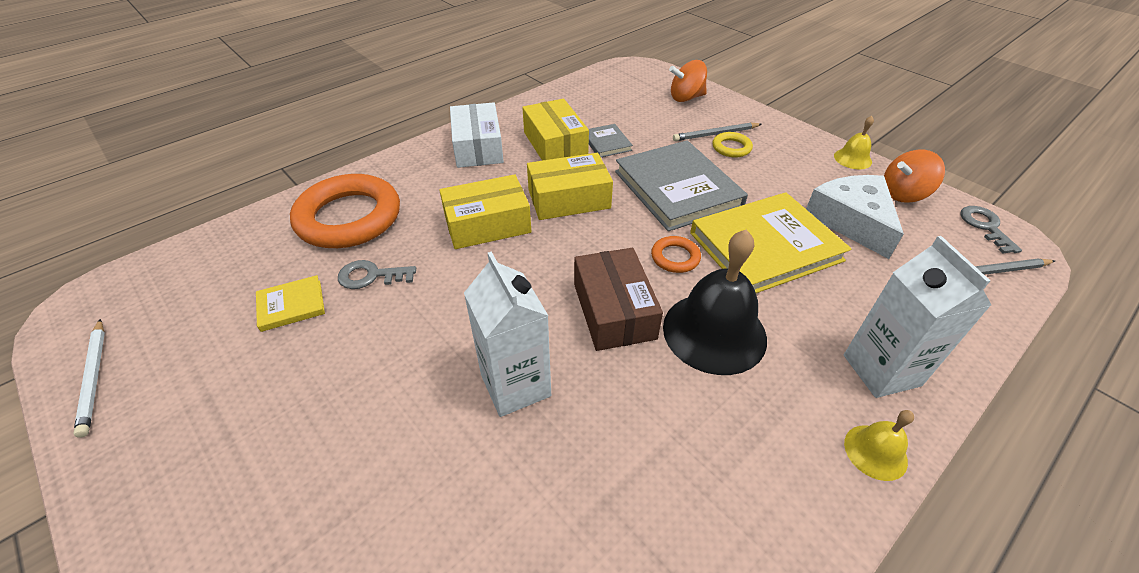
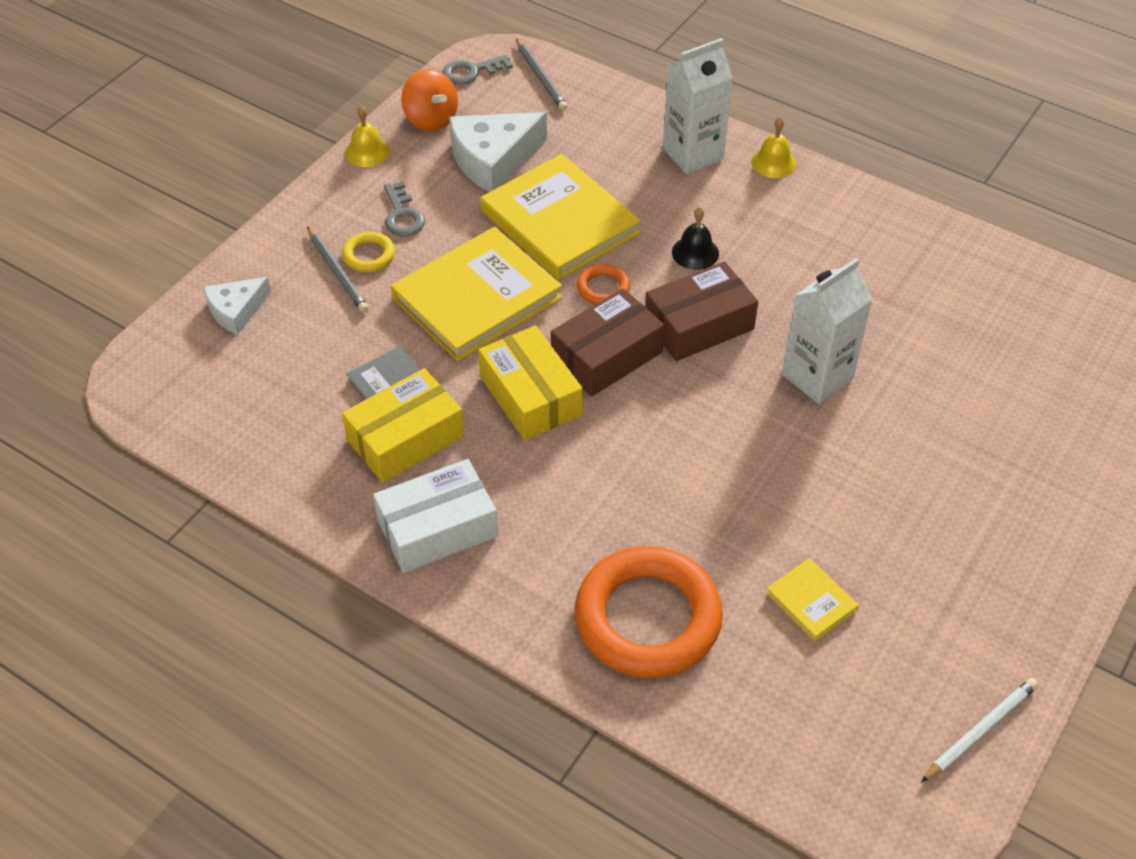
camera: 105 degrees left, 5 degrees up
(371, 276) = (737, 545): grey key -> grey key (402, 215)
(487, 224) = (607, 463): yellow box -> none
(595, 244) = (606, 356): none -> brown box
(677, 188) = (476, 298): grey book -> yellow book
(686, 98) = (236, 311): orange spinning top -> white cheese
(714, 332) = (695, 253): black bell -> black bell, size x0.49

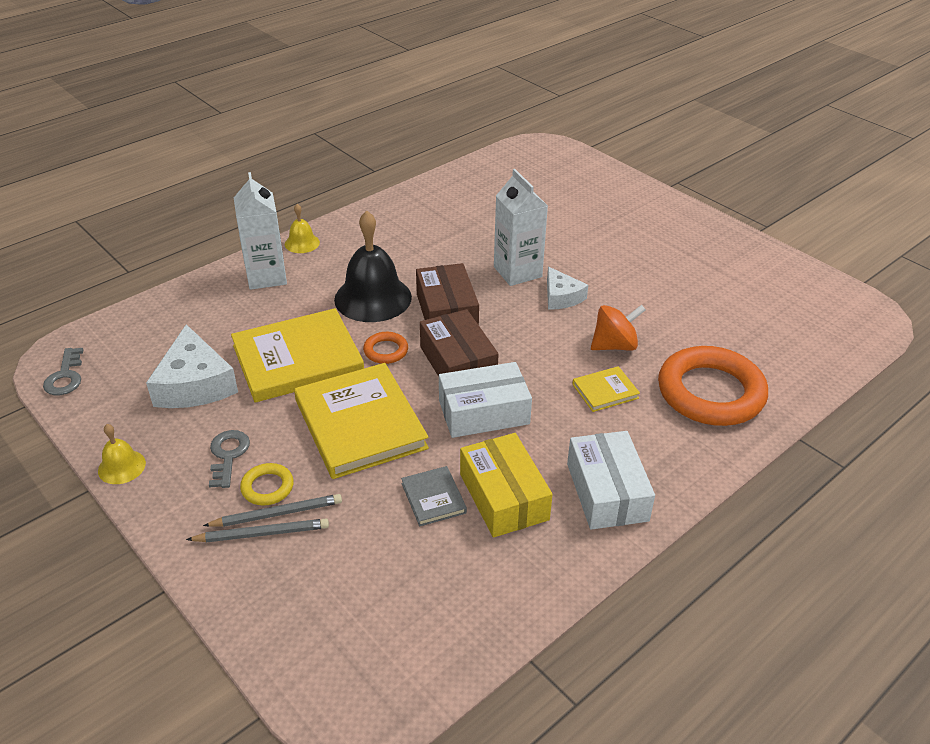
camera: 75 degrees left, 10 degrees down
(236, 311) = (288, 603): white cheese -> white cheese (561, 297)
(402, 215) = (228, 455): grey key -> grey key turned 90 degrees counterclockwise
(431, 119) = (110, 414): orange spinning top -> orange spinning top (614, 345)
(530, 396) = (484, 412): yellow box -> white box
(540, 77) = (110, 336): grey pencil -> grey pencil (262, 534)
(695, 253) = (373, 298): black bell -> black bell, size x2.05
(811, 601) = (705, 318): yellow book -> yellow book (605, 391)
(980, 731) = (804, 278): white pencil -> none

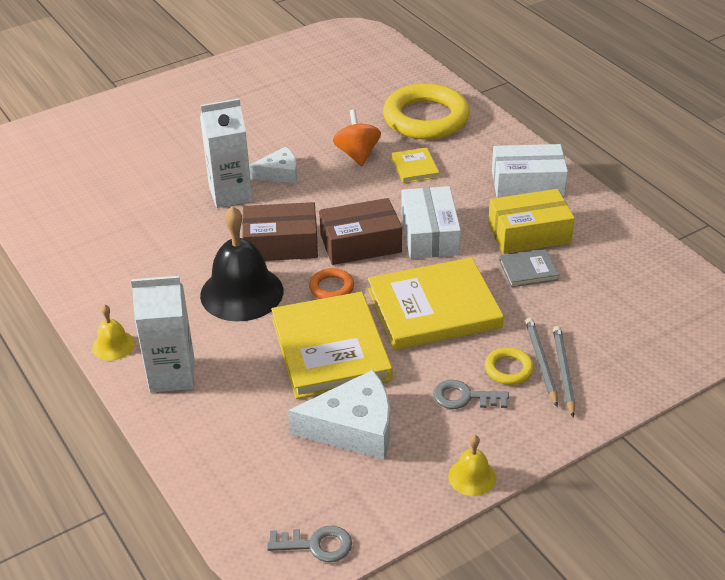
camera: 80 degrees left, 0 degrees up
(710, 392) = (426, 118): orange ring -> yellow ring

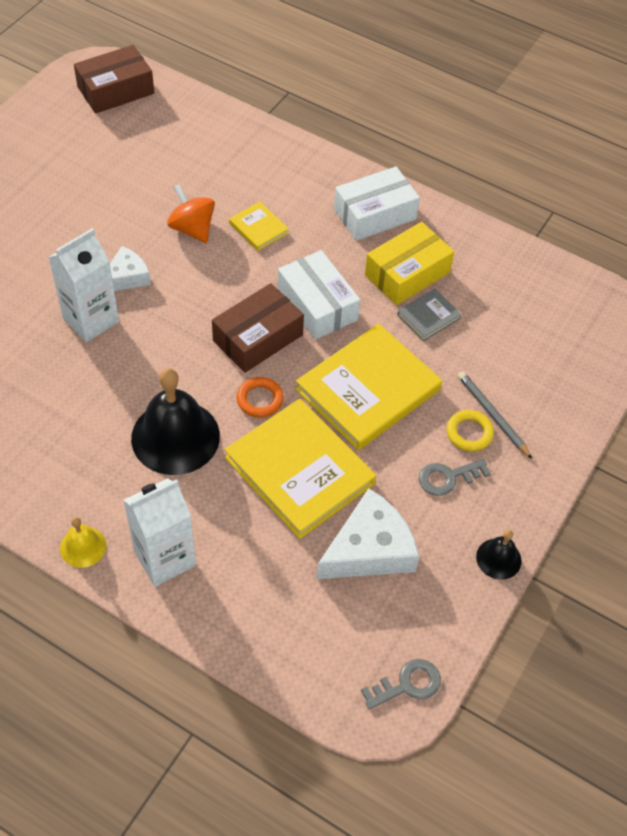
camera: 30 degrees left, 15 degrees up
(281, 244) = (180, 365): brown box -> brown box (115, 90)
(426, 118) = (235, 162): yellow ring -> none
(472, 477) = (498, 558): yellow bell -> black bell
(563, 372) = (516, 418): grey pencil -> none

